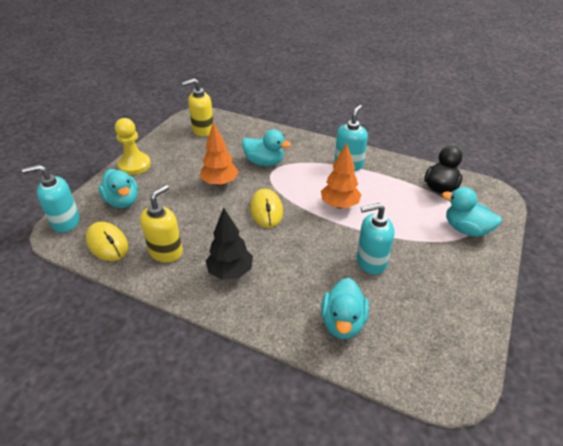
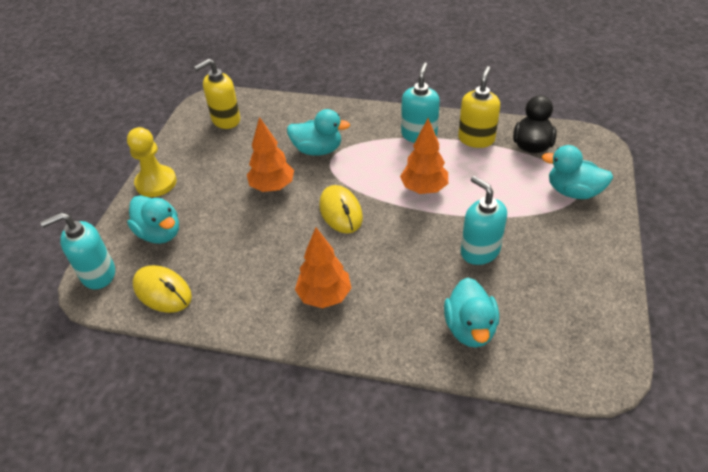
camera: 10 degrees left, 5 degrees up
(166, 251) = (239, 287): yellow soap dispenser -> yellow soap dispenser (476, 139)
(230, 272) = (324, 296): black tree -> orange tree
(371, 261) = (479, 251): turquoise soap dispenser -> turquoise soap dispenser turned 75 degrees clockwise

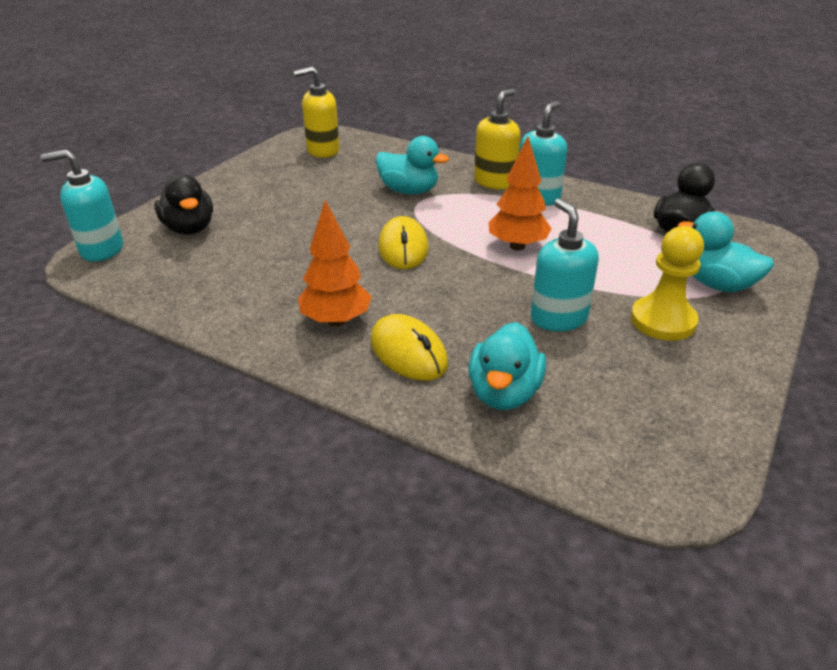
camera: 15 degrees right, 10 degrees down
(156, 183) = (215, 187): yellow pawn -> yellow pawn (663, 321)
(160, 233) = (189, 229): turquoise duck -> black duck
(162, 291) = (157, 278): yellow mouse -> yellow mouse (408, 353)
(272, 187) = (338, 213): orange tree -> none
(476, 139) = (608, 213): yellow soap dispenser -> yellow soap dispenser (495, 182)

